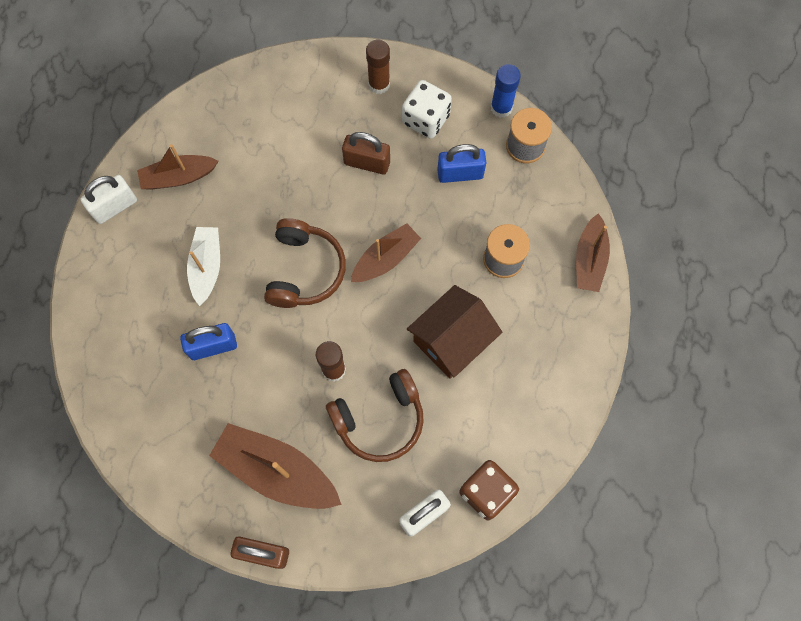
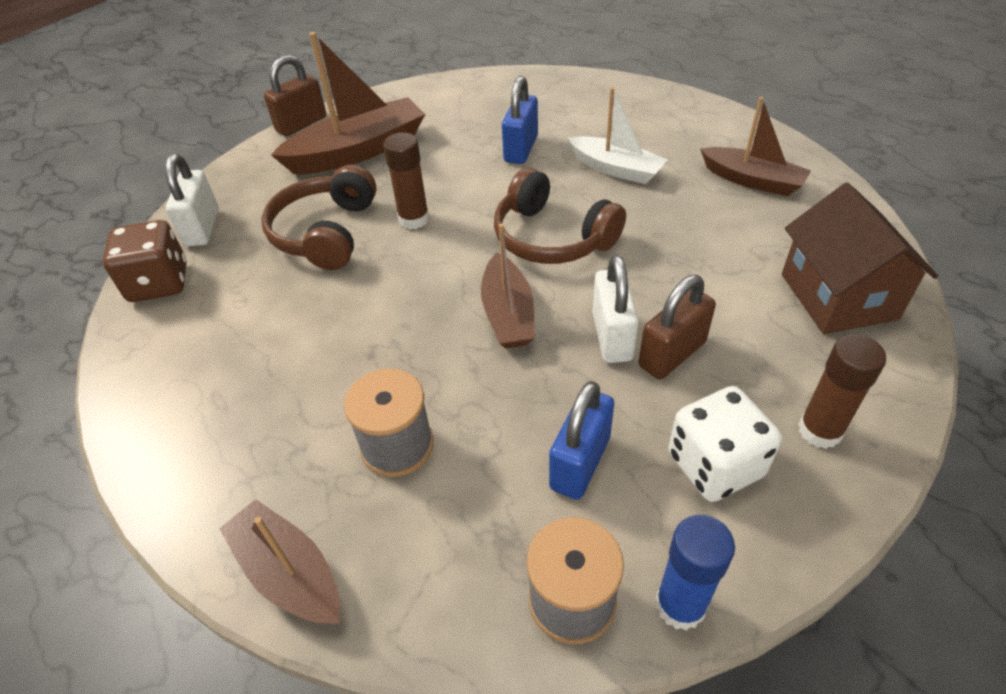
camera: 125 degrees right, 25 degrees down
(115, 207) = (738, 130): white padlock -> white padlock (612, 336)
(178, 177) = (752, 180): brown boat -> brown boat turned 105 degrees clockwise
(452, 340) = (344, 331): brown house -> brown house (838, 296)

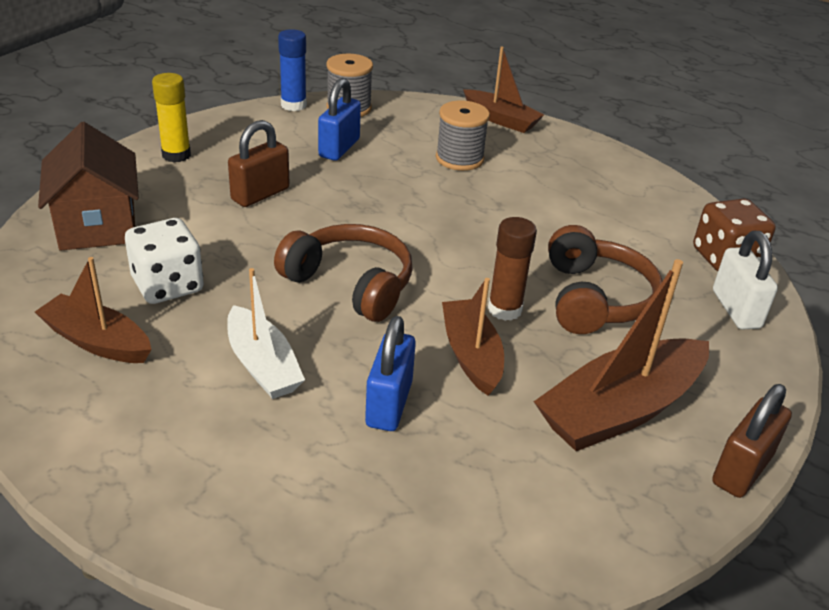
camera: 170 degrees right, 10 degrees down
(508, 314) = (392, 223): brown boat -> brown boat (471, 355)
(612, 336) = (305, 206): white padlock -> none
(616, 169) = (262, 365): white boat -> white boat turned 150 degrees counterclockwise
(715, 465) = (254, 144): white dice -> white dice (168, 285)
(819, 431) = (176, 155): brown glue stick -> yellow glue stick

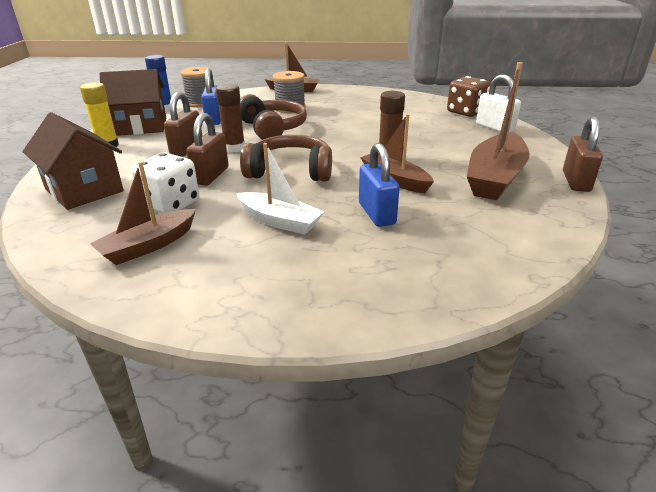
camera: 25 degrees left, 5 degrees down
(97, 341) = (148, 246): brown boat -> brown boat turned 45 degrees counterclockwise
(239, 132) = (141, 126): none -> brown house
(249, 255) = (211, 176): none -> brown padlock
(318, 214) = (234, 148): none -> brown glue stick
(594, 298) = (427, 141): brown headphones -> brown headphones (272, 128)

